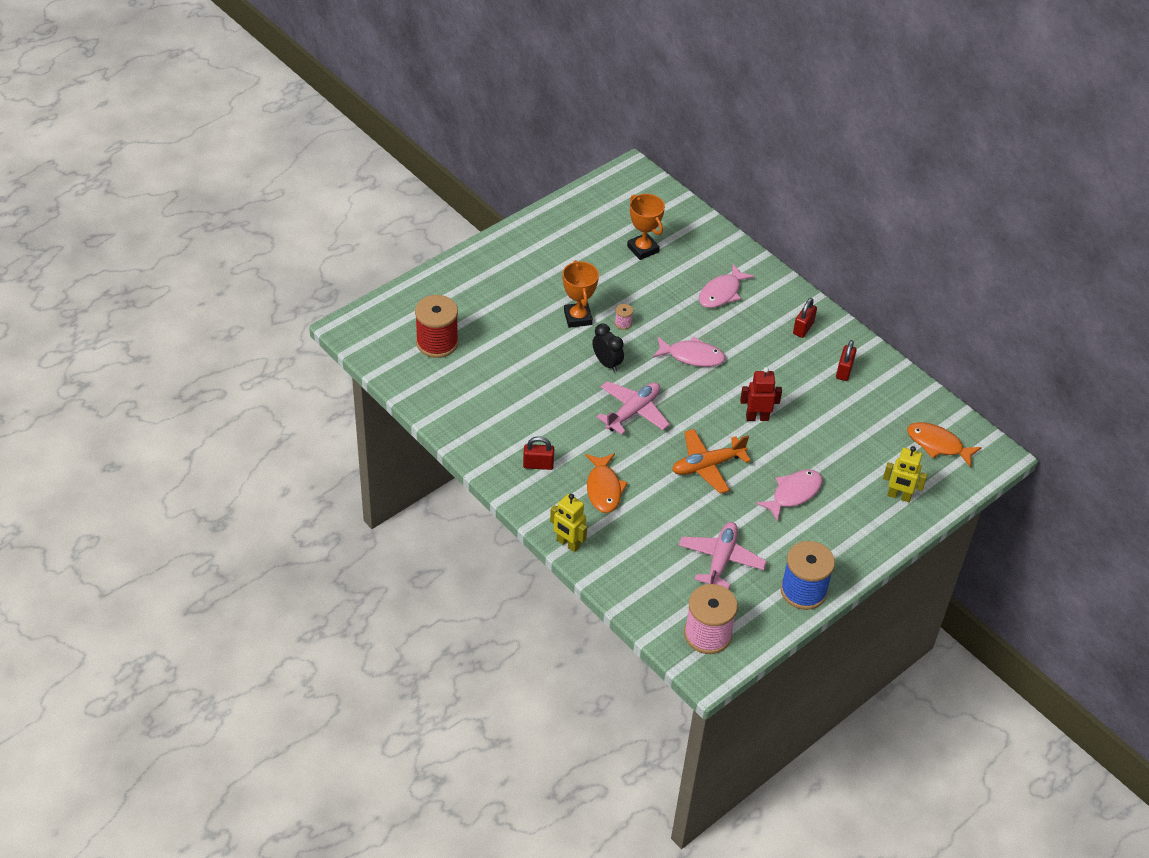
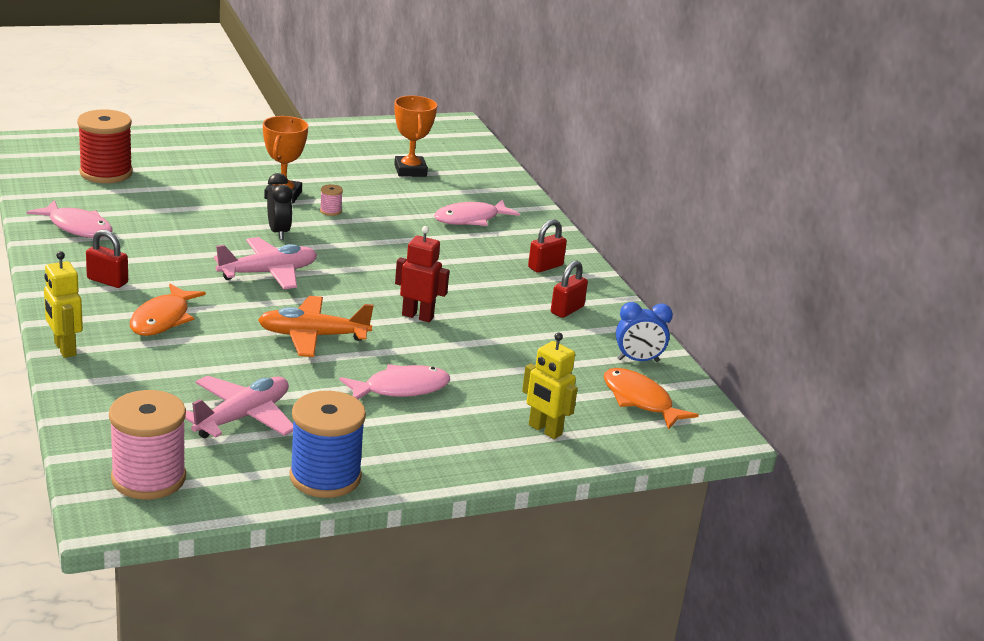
camera: 20 degrees right, 20 degrees down
(692, 356) = (386, 252): pink fish -> pink fish (77, 227)
(915, 405) = (638, 360): none -> blue clock

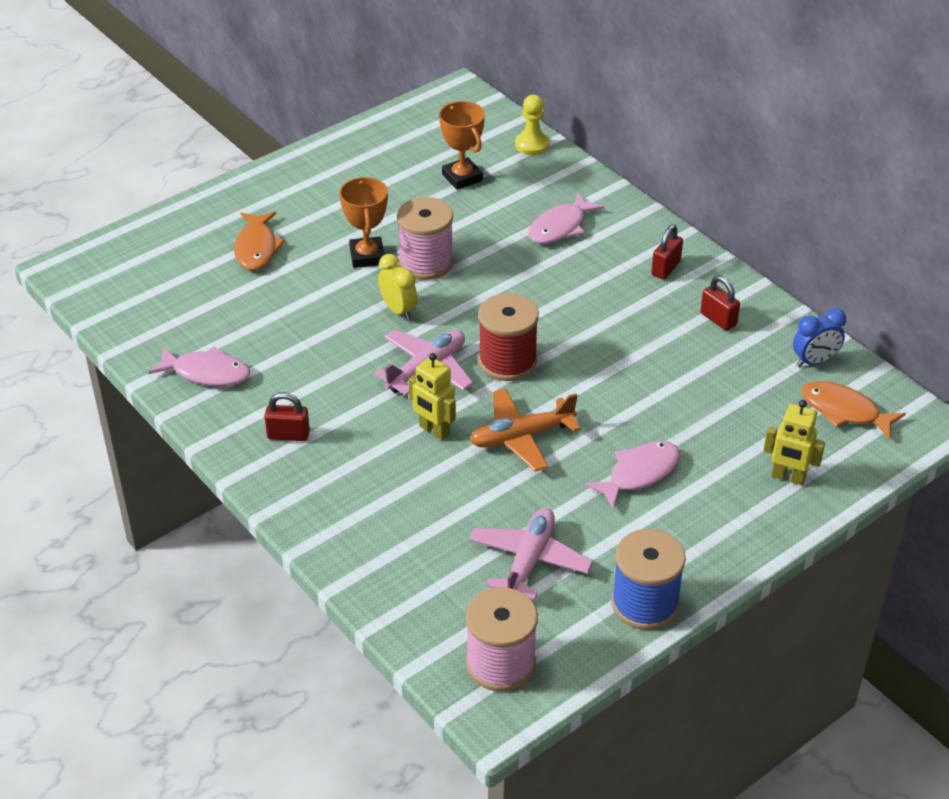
camera: 15 degrees left, 15 degrees up
(64, 349) = (315, 538): yellow robot -> yellow robot (434, 430)
(106, 173) = (177, 286): red spool -> red spool (507, 361)
(163, 319) = (374, 466): orange fish -> orange fish (256, 248)
(278, 232) = (398, 310): black clock -> yellow clock
(330, 211) = (426, 263): pink spool -> pink spool, size x2.39
(418, 316) = (595, 376): red robot -> none
(490, 166) = (532, 145): none -> yellow pawn
(567, 310) = (718, 319): red padlock -> red padlock turned 60 degrees counterclockwise

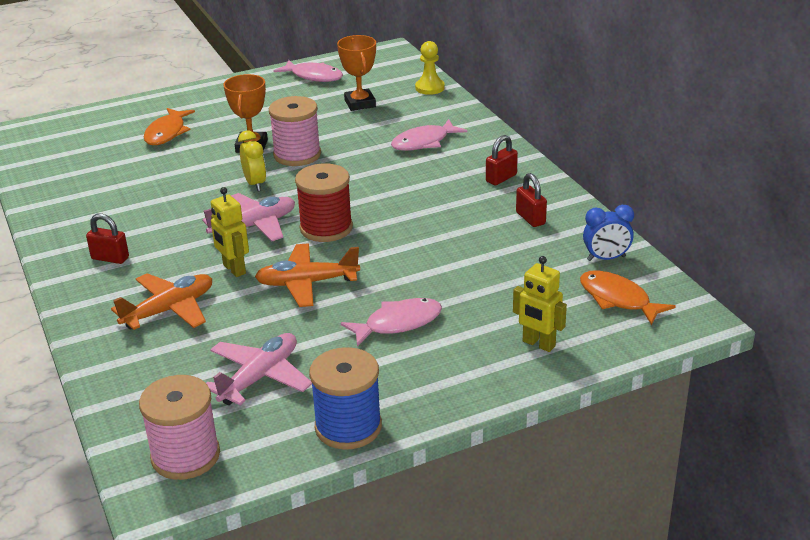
camera: 15 degrees right, 10 degrees down
(206, 373) = (73, 209): pink fish -> pink fish (313, 76)
(391, 493) = (169, 310): none -> orange plane

